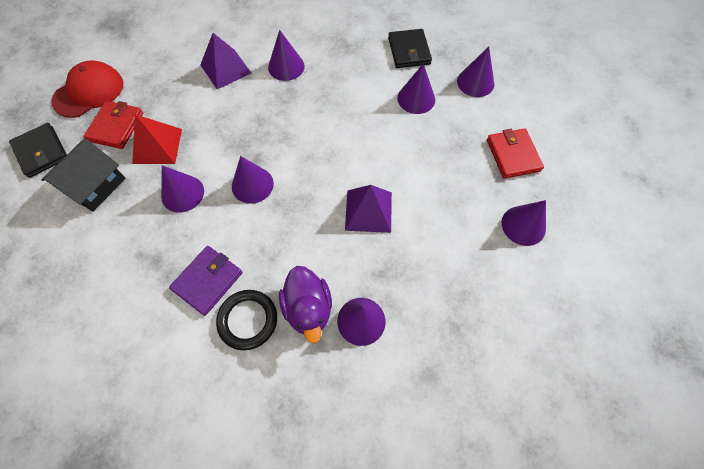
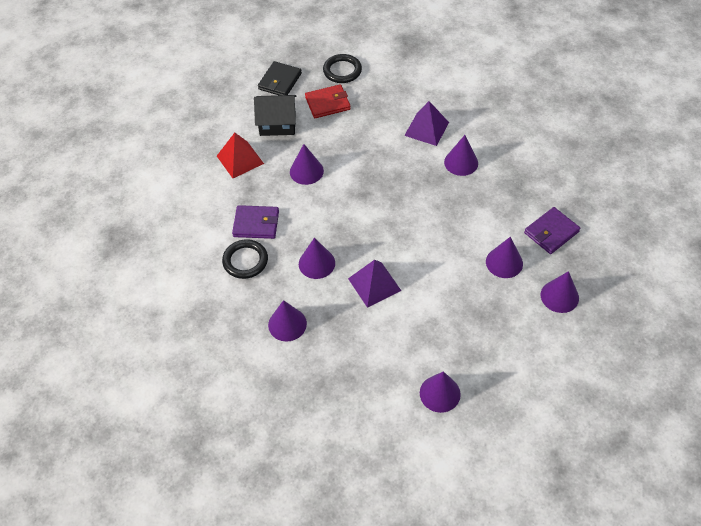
camera: 60 degrees right, 10 degrees down
(89, 92) = (342, 71): red cap -> black ring
(157, 146) = (331, 134): red pyramid -> red pyramid (240, 159)
(252, 185) = (342, 204): purple cone -> purple cone (316, 263)
(308, 308) = (275, 289): purple duck -> none
(409, 51) = (551, 232): black wallet -> purple wallet
(513, 155) = (503, 357): red wallet -> none

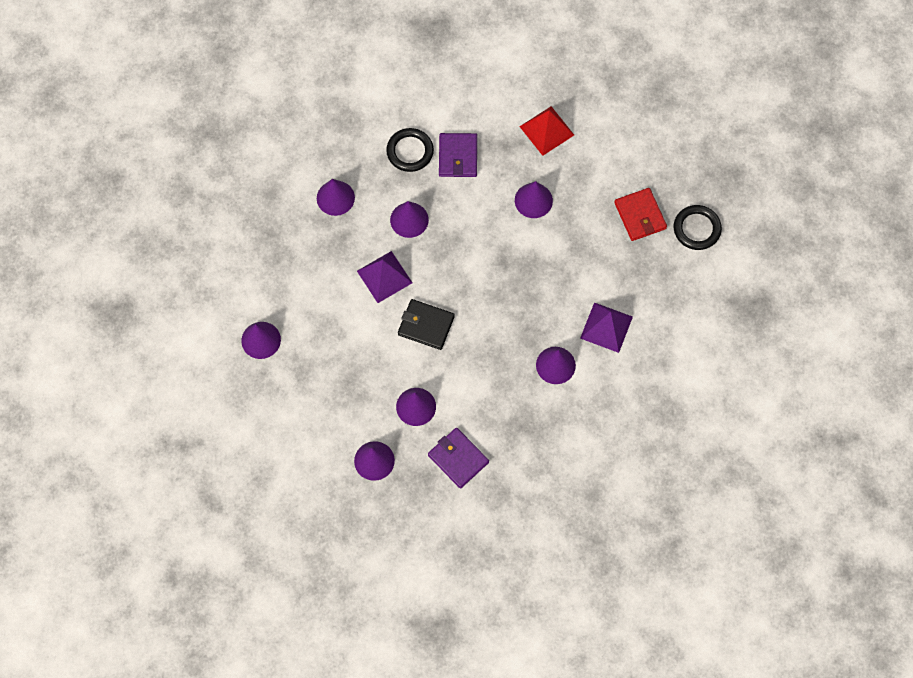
camera: 85 degrees right, 15 degrees up
(277, 123) = (604, 164): black house -> none
(280, 81) = (673, 160): black wallet -> black wallet (426, 325)

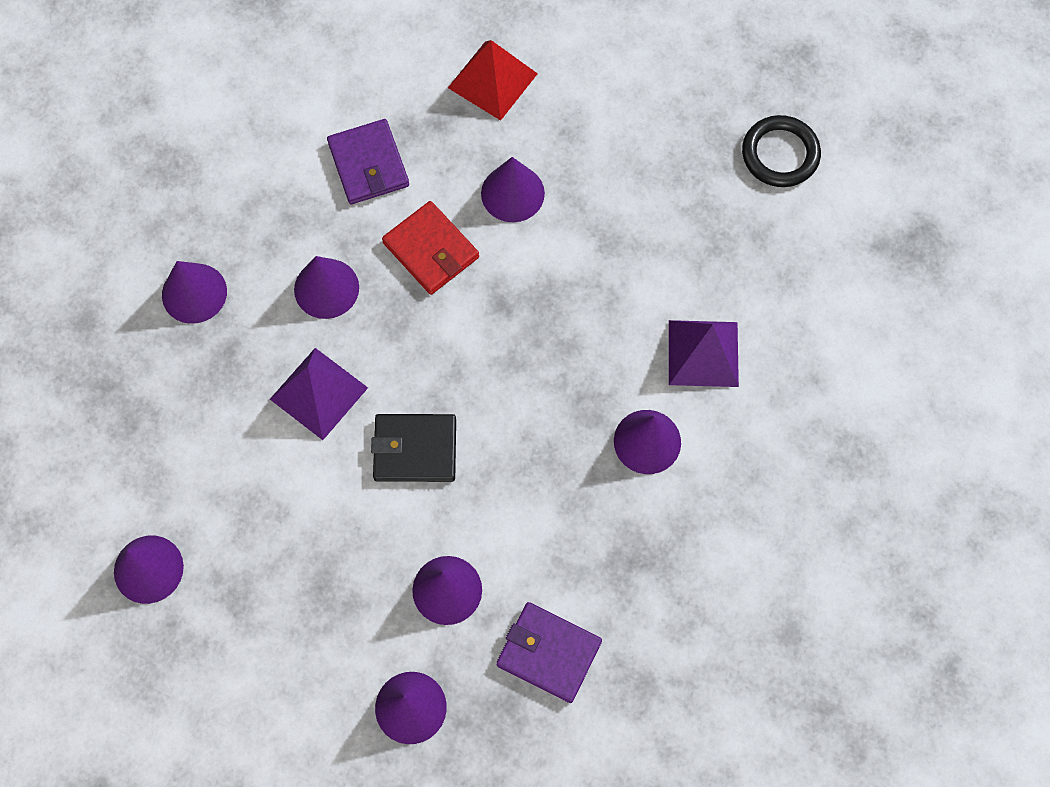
camera: 20 degrees left, 0 degrees up
(410, 151) = (289, 181): black ring -> none
(640, 216) = (686, 163): red wallet -> red wallet (431, 250)

